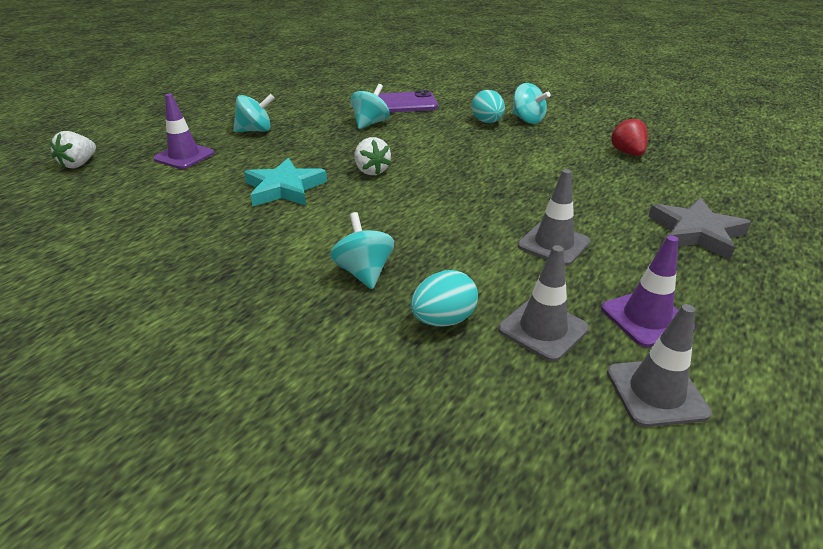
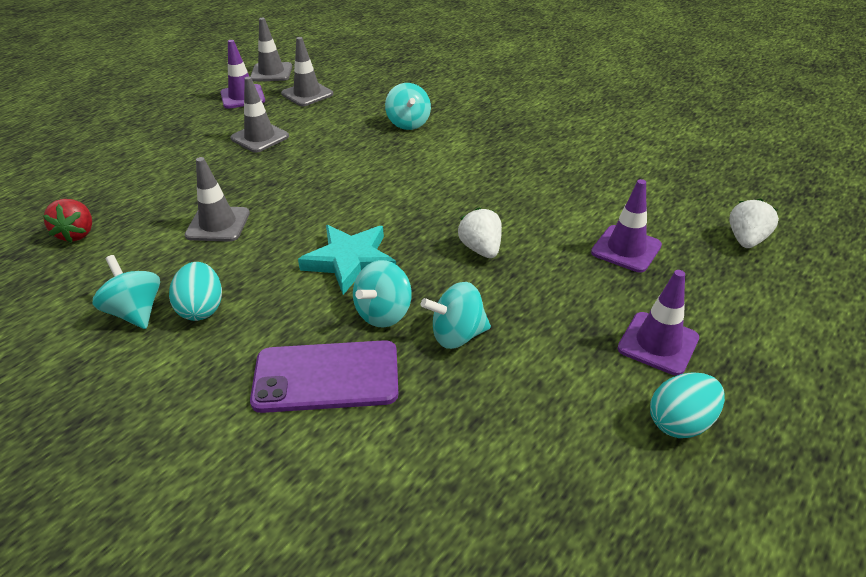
camera: 175 degrees left, 5 degrees up
(206, 117) = (658, 343): none -> purple traffic cone
(255, 130) = (557, 301): turquoise spinning top -> turquoise spinning top (457, 335)
(284, 188) = (485, 196): turquoise star -> turquoise star (350, 261)
(371, 171) = (392, 216): white strawberry -> white strawberry (481, 249)
(443, 320) = (363, 99): turquoise egg -> turquoise egg (680, 422)
(519, 161) = (218, 224): none -> grey traffic cone
(696, 232) = (139, 142): grey star -> none

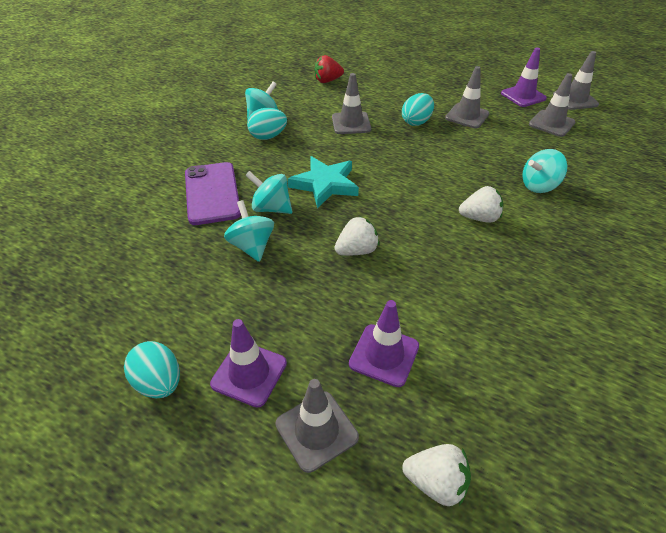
camera: 80 degrees right, 5 degrees up
(249, 173) = (416, 122): none -> turquoise egg
(447, 164) = (479, 218): none -> white strawberry
(715, 299) = (316, 430): none -> grey traffic cone

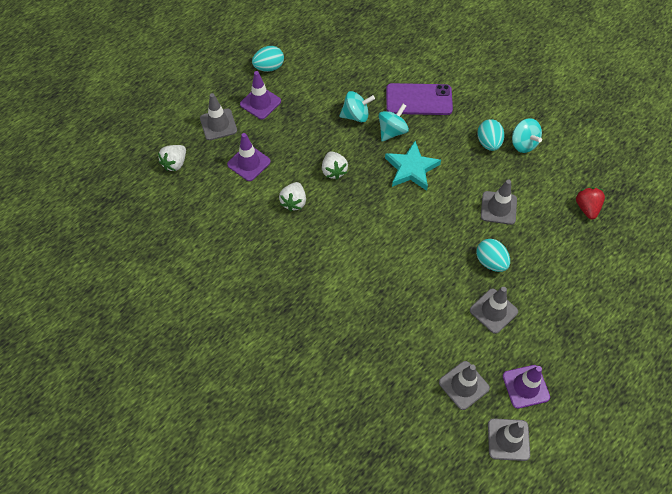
camera: 105 degrees right, 15 degrees up
(479, 218) = (343, 257): white strawberry -> white strawberry (294, 202)
(539, 186) = (369, 319): turquoise spinning top -> none

